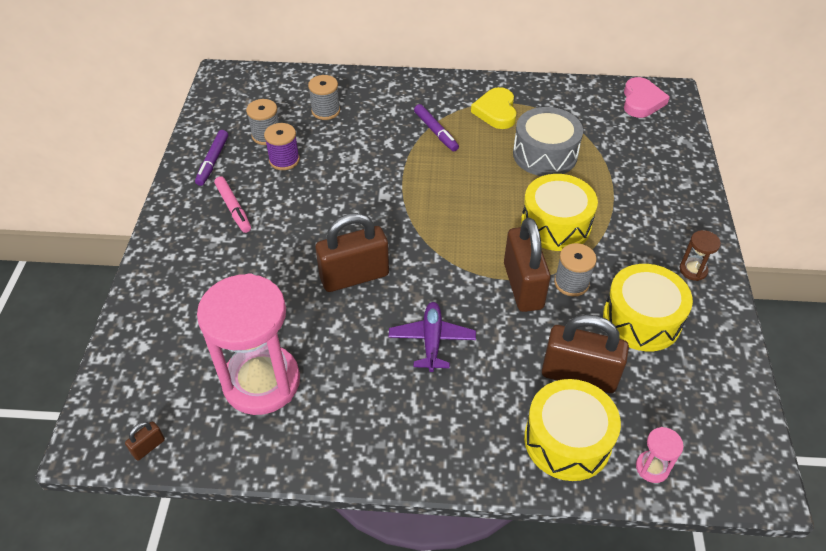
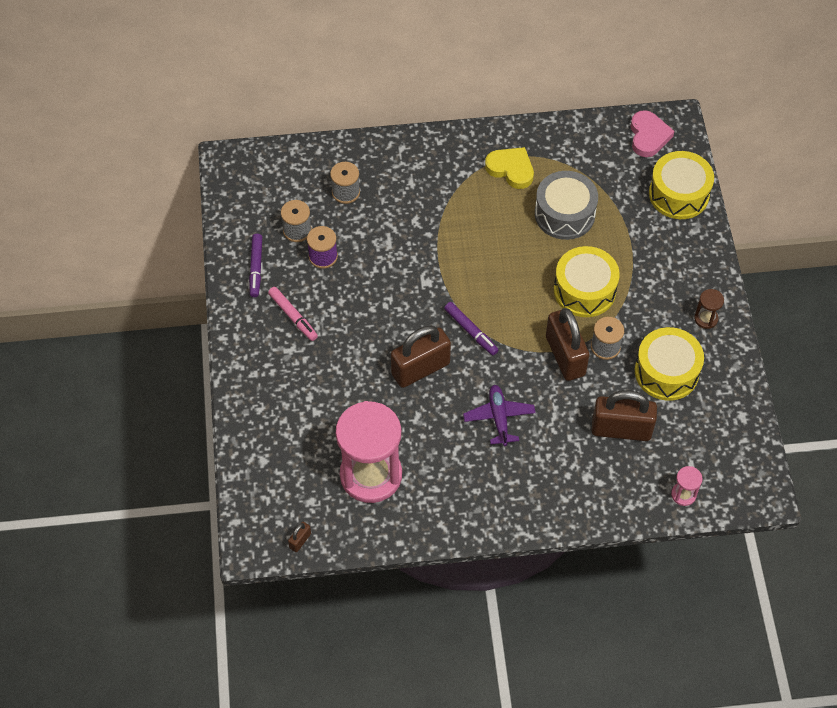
camera: 10 degrees left, 10 degrees up
(436, 132) = (458, 202): purple marker -> purple marker (471, 331)
(496, 111) = (511, 169): yellow heart -> yellow heart turned 135 degrees clockwise
(567, 440) = (618, 484): yellow drum -> yellow drum (678, 194)

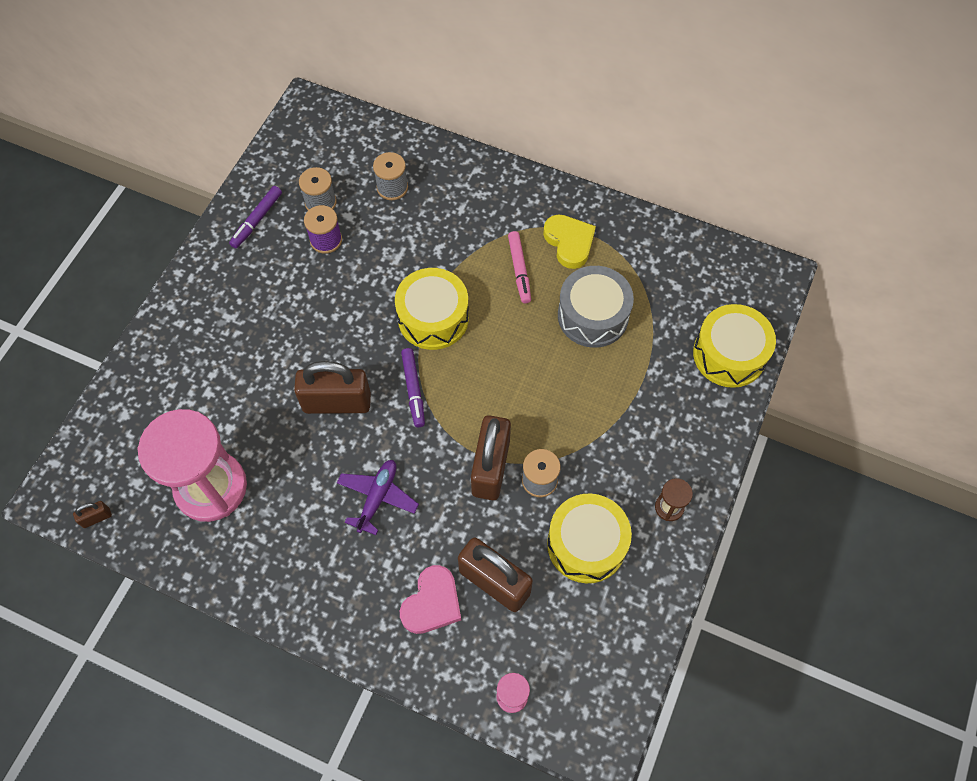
camera: 30 degrees right, 5 degrees up
(293, 316) = (256, 285): pink marker -> pink marker (519, 270)
(584, 290) = (559, 407): yellow drum -> yellow drum (433, 318)
(648, 136) = (736, 277): pink heart -> pink heart (432, 603)

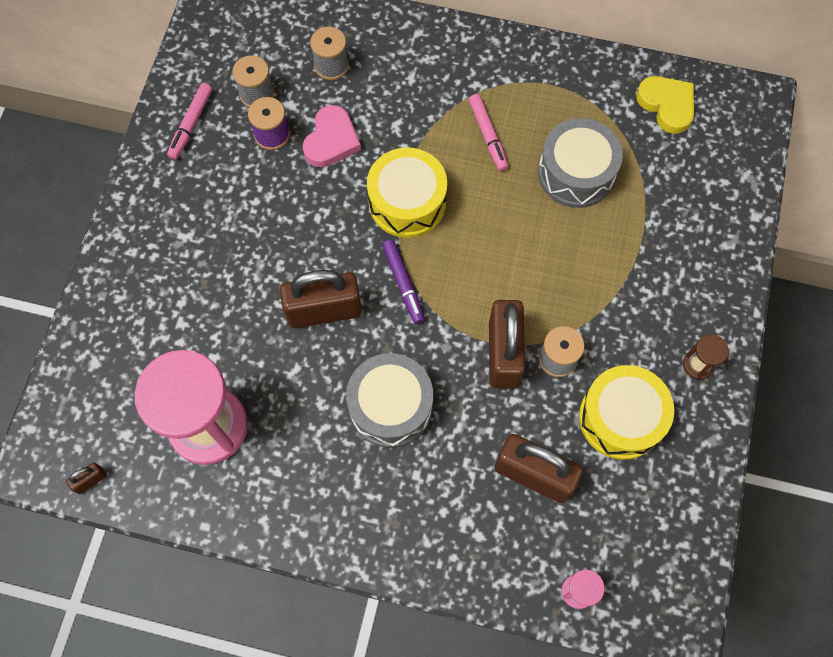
camera: 10 degrees left, 5 degrees up
(257, 220) = (191, 124): purple marker -> pink marker
(377, 497) = (390, 406): purple plane -> grey drum
(432, 603) = (473, 508): pink heart -> pink heart (331, 140)
(569, 242) = (534, 97): yellow heart -> yellow heart (667, 105)
(729, 354) = (726, 192): yellow drum -> none

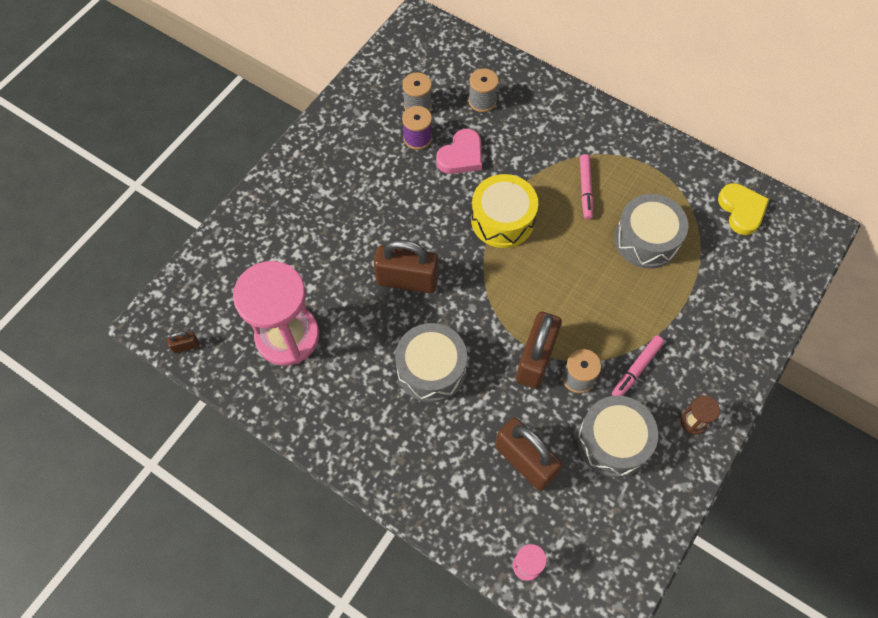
camera: 20 degrees right, 5 degrees down
(191, 124) = (360, 112): pink marker -> pink marker (636, 369)
(403, 284) = (476, 280): purple marker -> none
(620, 418) = (613, 442): yellow drum -> grey drum

